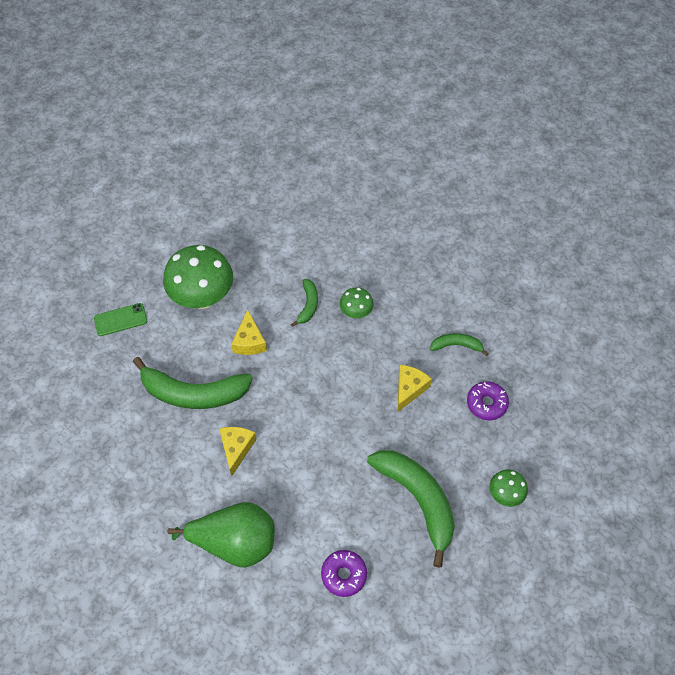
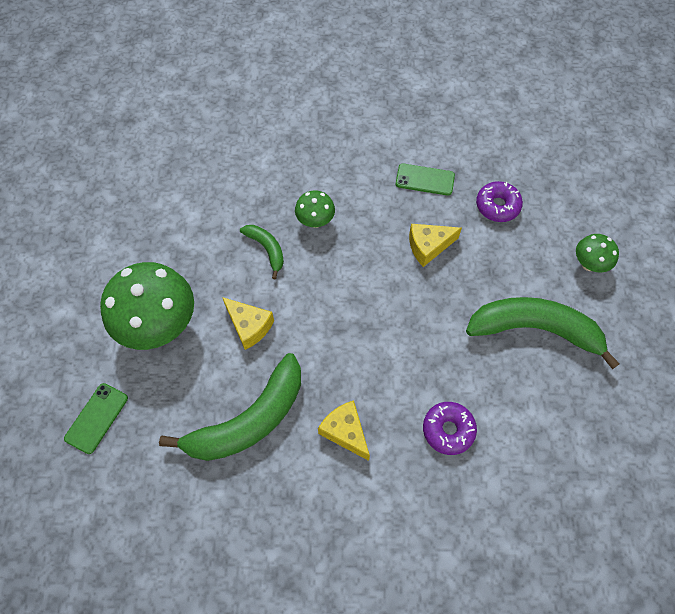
camera: 45 degrees left, 5 degrees up
(235, 542) = (437, 515): green pear -> none
(344, 575) = (552, 448): purple donut -> purple donut (448, 430)
(409, 389) = (428, 246): yellow cheese -> yellow cheese turned 90 degrees counterclockwise
(456, 345) = (425, 180): green banana -> green phone

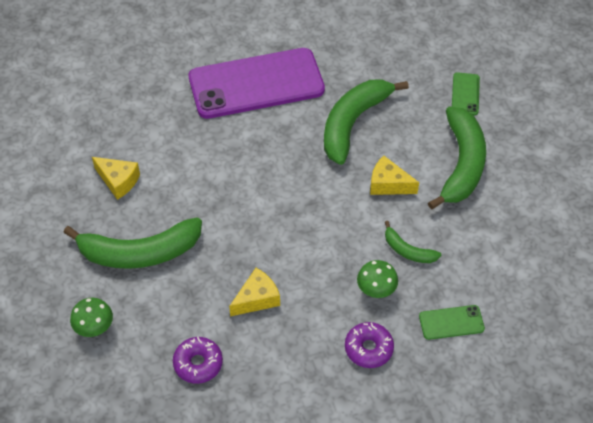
camera: 160 degrees right, 10 degrees down
(160, 325) = (461, 164): green mushroom -> green banana
(343, 526) = (256, 84): none -> purple phone
(345, 432) = (276, 136): yellow cheese -> yellow cheese (118, 181)
(425, 180) = (283, 370): green phone -> green phone (451, 322)
(448, 430) = (197, 158): purple donut -> purple donut (368, 348)

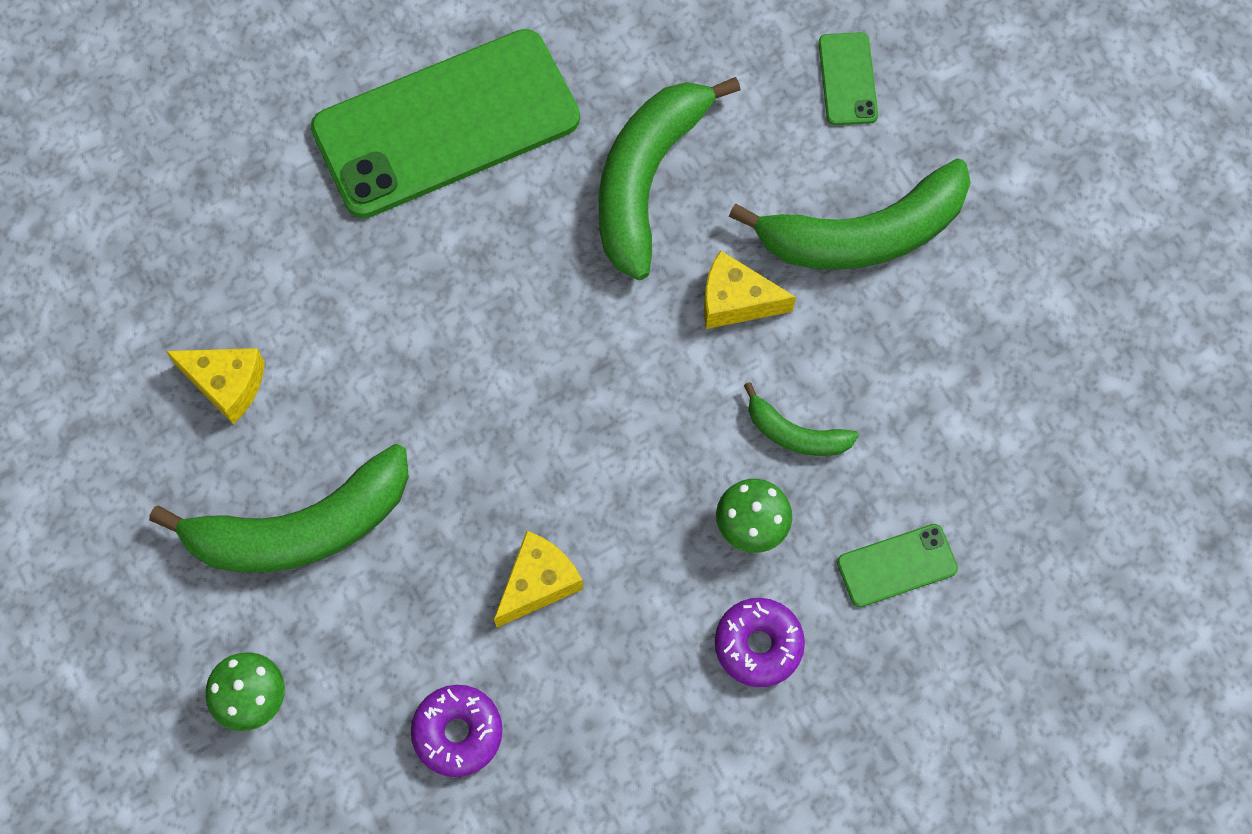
camera: 10 degrees left, 15 degrees up
(256, 84) = (446, 124): purple phone -> green phone
(461, 164) = (864, 234): green banana -> green banana turned 75 degrees clockwise

